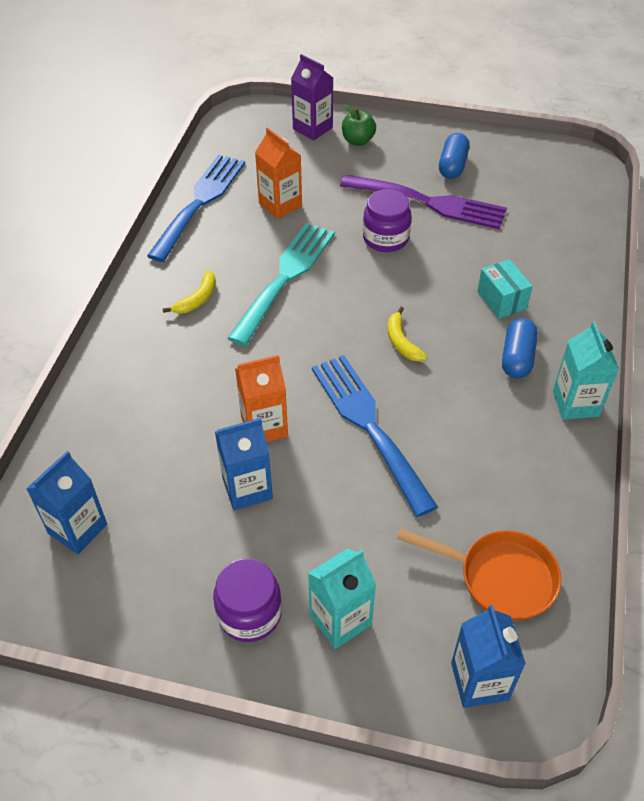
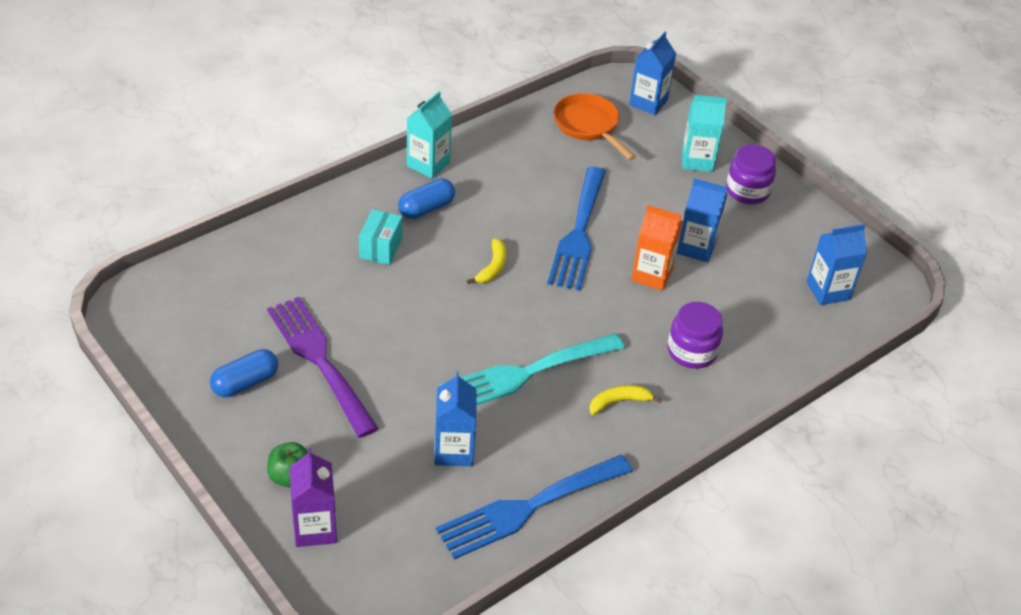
camera: 145 degrees left, 5 degrees down
(280, 205) = (454, 450): orange carton -> blue carton
(385, 238) = (401, 352): purple jar -> purple jar (691, 351)

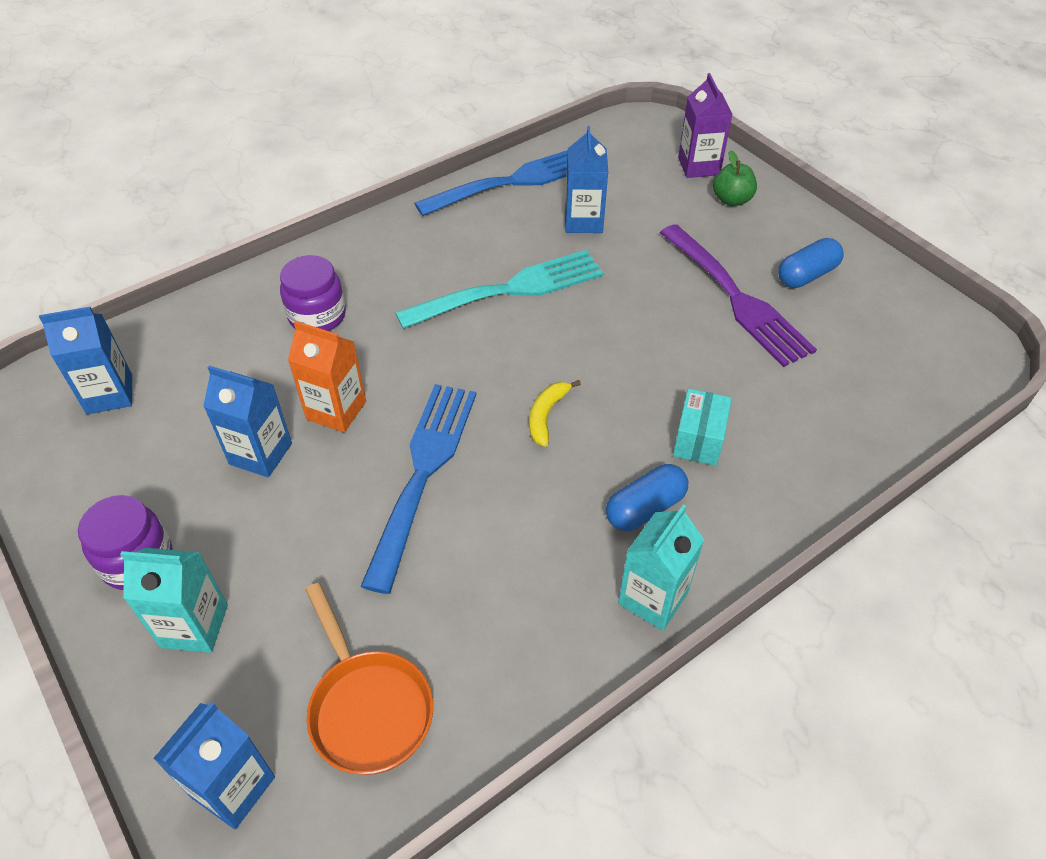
camera: 175 degrees left, 5 degrees up
(619, 402) = (413, 264): yellow banana -> none

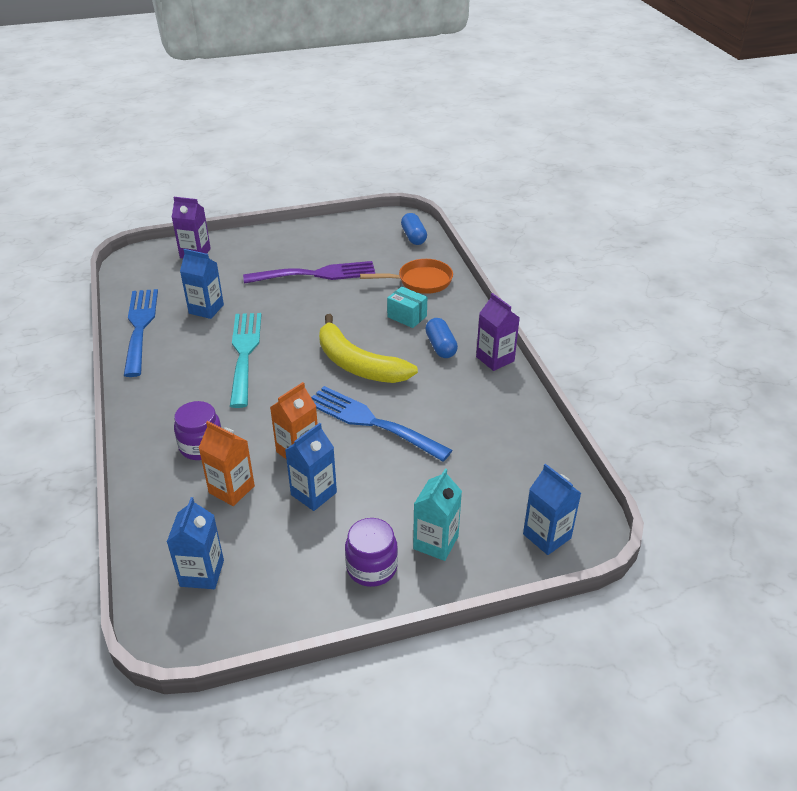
camera: 70 degrees left, 10 degrees down
(249, 370) = (231, 489): none -> orange carton
(368, 707) = (518, 474): orange pan -> orange pan (420, 281)
(546, 415) = (357, 364): yellow banana -> yellow banana, size x2.30
(653, 598) = (495, 359): turquoise carton -> purple carton
(731, 200) = (236, 251): green apple -> none
(806, 275) = (316, 247): blue capsule -> blue capsule (413, 237)

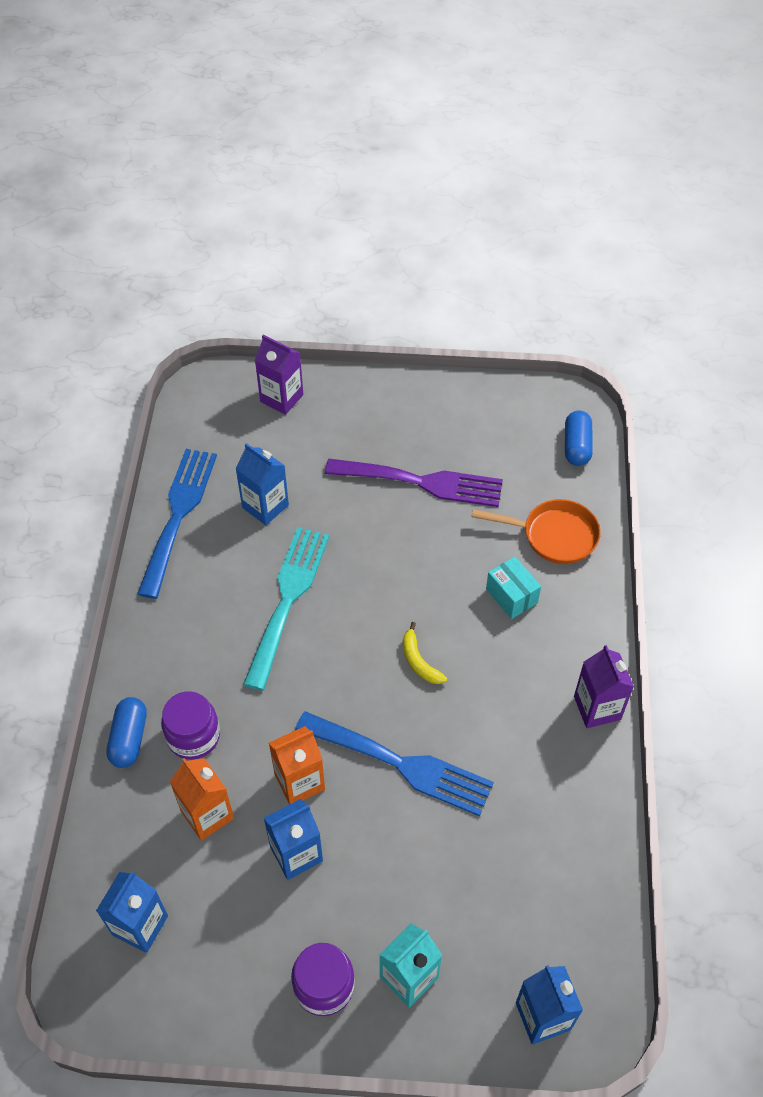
camera: 20 degrees right, 15 degrees up
(357, 364) = (419, 661): yellow banana -> yellow banana, size x0.44
(371, 422) = (401, 764): blue fork -> blue fork turned 150 degrees clockwise
(440, 346) = (535, 663): blue capsule -> blue capsule (129, 738)

